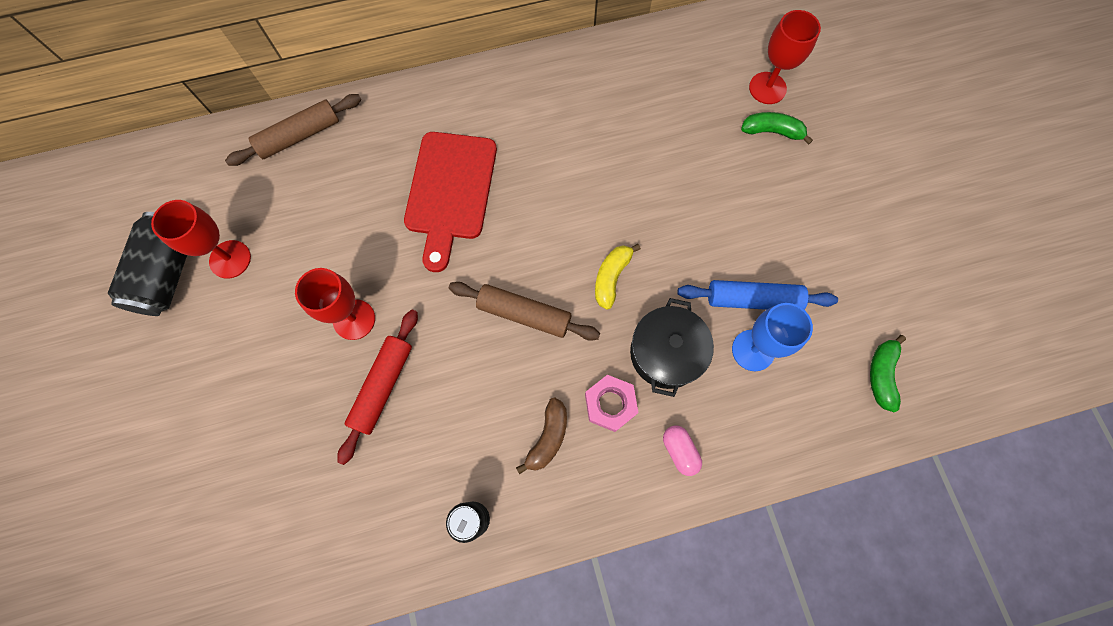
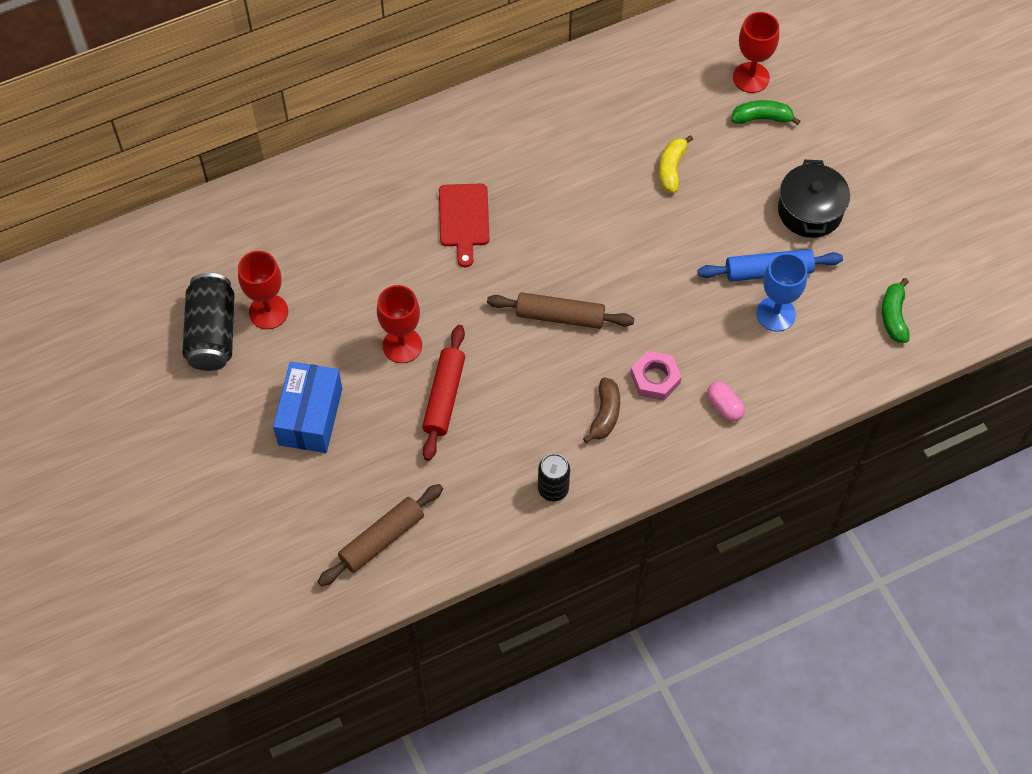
camera: 10 degrees left, 10 degrees down
(239, 384) = (310, 416): none -> blue box
(299, 136) = (302, 190): brown rolling pin -> brown rolling pin (382, 539)
(450, 191) = (464, 219): red cutting board -> red cutting board, size x0.65
(611, 278) = (634, 272): yellow banana -> yellow banana (671, 169)
(666, 353) = (697, 328): black pot -> black pot (810, 211)

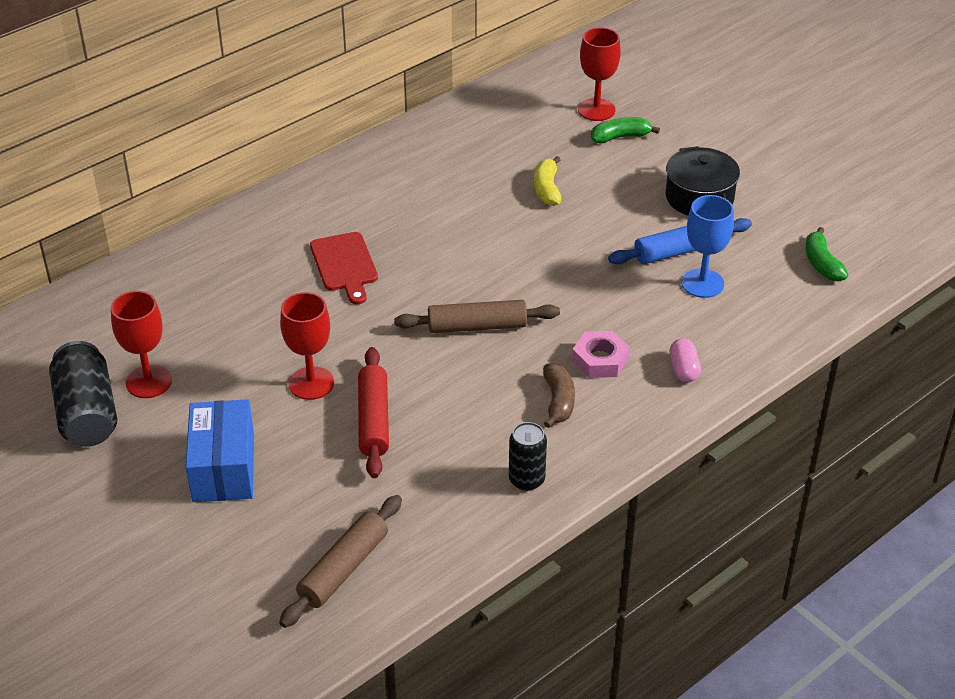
camera: 15 degrees left, 20 degrees down
(724, 406) = (683, 369): pink capsule -> pink capsule turned 45 degrees clockwise

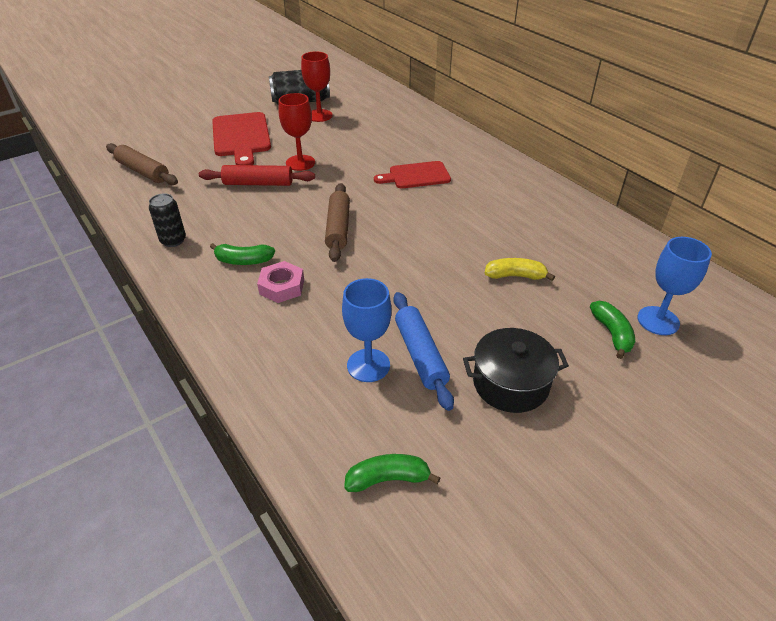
camera: 95 degrees right, 0 degrees up
(223, 468) = (241, 137): blue box -> red cutting board
(558, 401) = (244, 261): brown banana -> green banana
(596, 110) = (658, 321): red goblet -> blue goblet
(683, 369) = (253, 335): pink capsule -> none

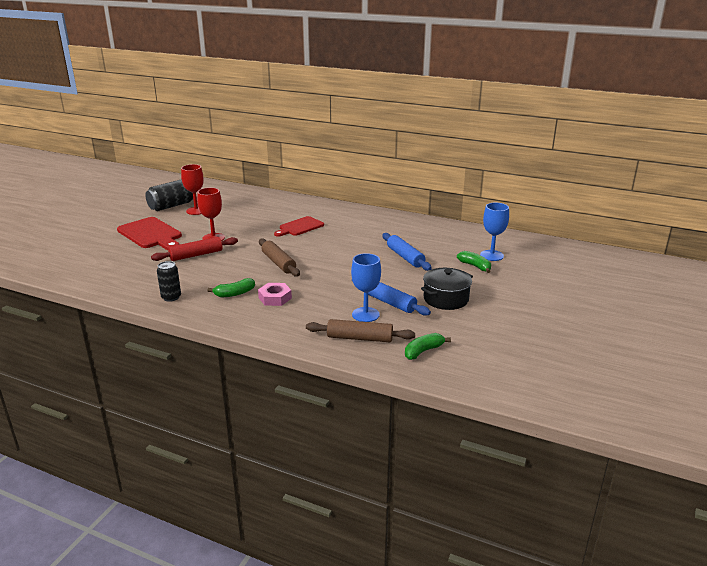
camera: 30 degrees left, 15 degrees down
(143, 171) = (96, 269): brown rolling pin -> brown rolling pin (360, 338)
(515, 276) = (405, 257): yellow banana -> blue rolling pin

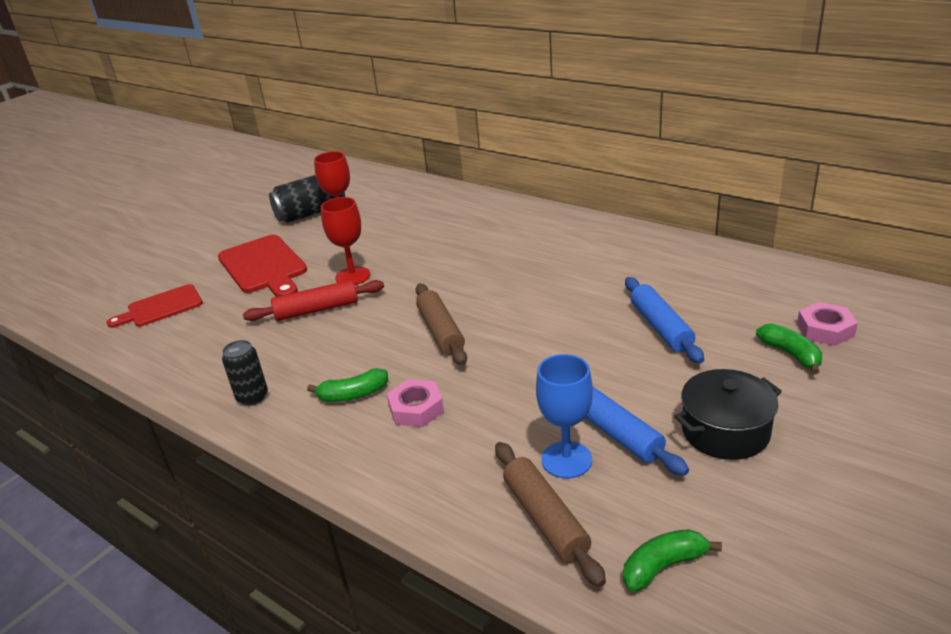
camera: 15 degrees right, 5 degrees up
(300, 227) = (492, 257): red cutting board -> red cutting board (161, 307)
(360, 338) = (545, 519): brown rolling pin -> brown rolling pin turned 45 degrees clockwise
(491, 255) = (825, 330): blue goblet -> pink nut

